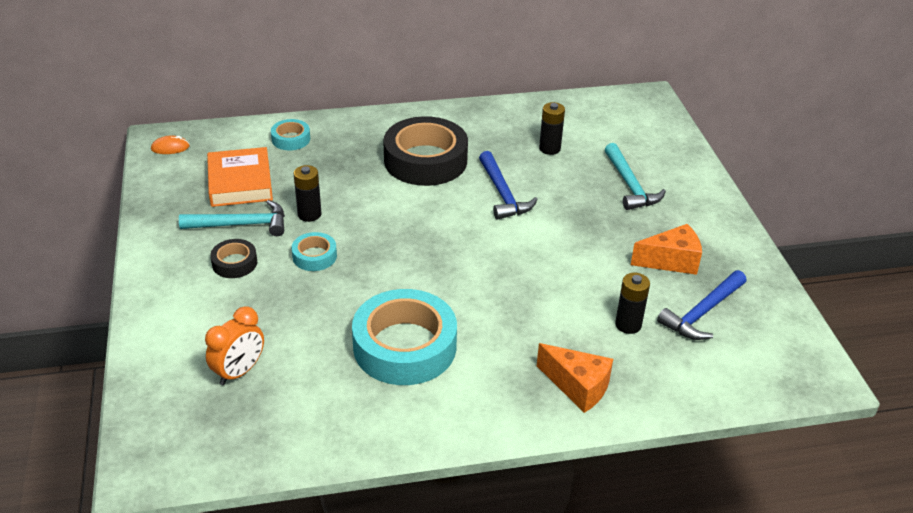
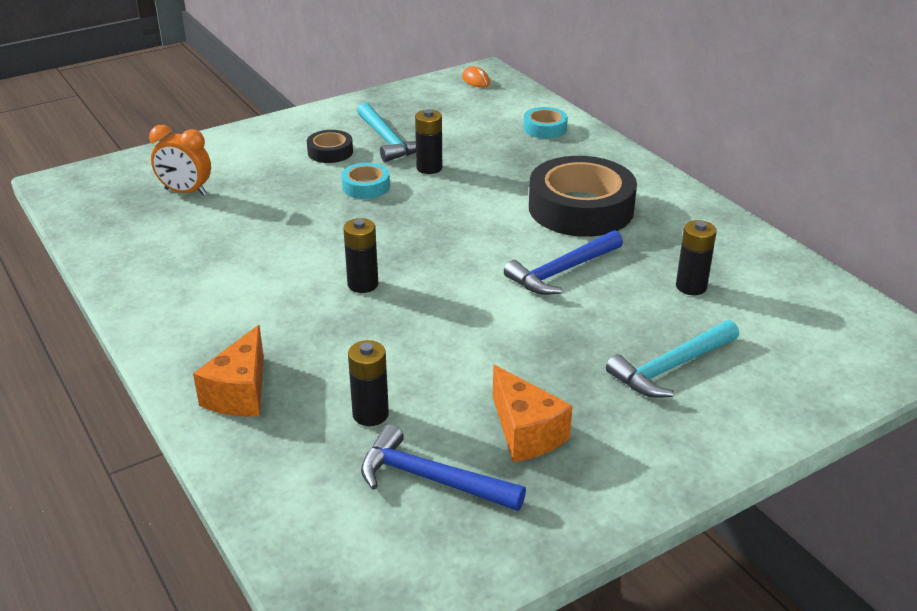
camera: 70 degrees right, 5 degrees down
(240, 182) = (451, 123): orange book -> none
(404, 346) = (257, 266): turquoise tape -> none
(466, 292) = (363, 284): none -> black battery

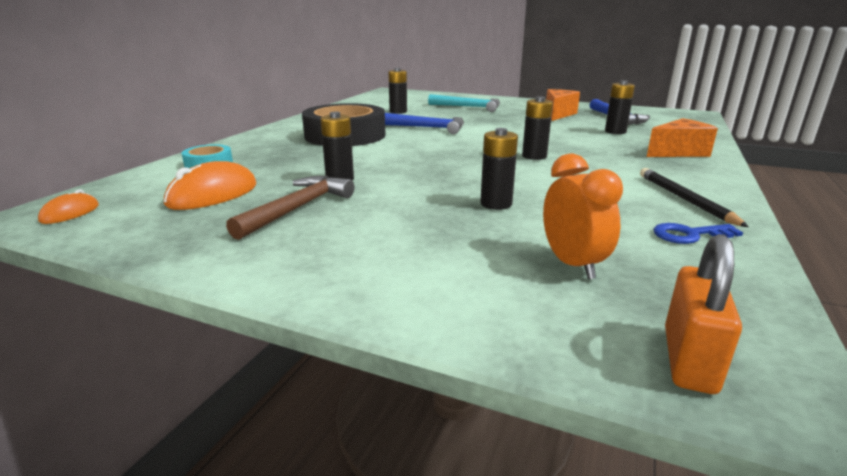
camera: 125 degrees left, 10 degrees down
(97, 177) = (689, 360): none -> orange padlock
(140, 250) = (689, 235): none -> blue key
(169, 292) = (684, 199): none -> black pencil
(290, 208) = (496, 204): none -> black battery
(330, 152) = (360, 225): black tape -> none
(366, 186) = (409, 190): turquoise tape -> none
(387, 140) = (298, 208): turquoise hammer -> brown hammer
(456, 120) = (213, 194): none -> orange mouse

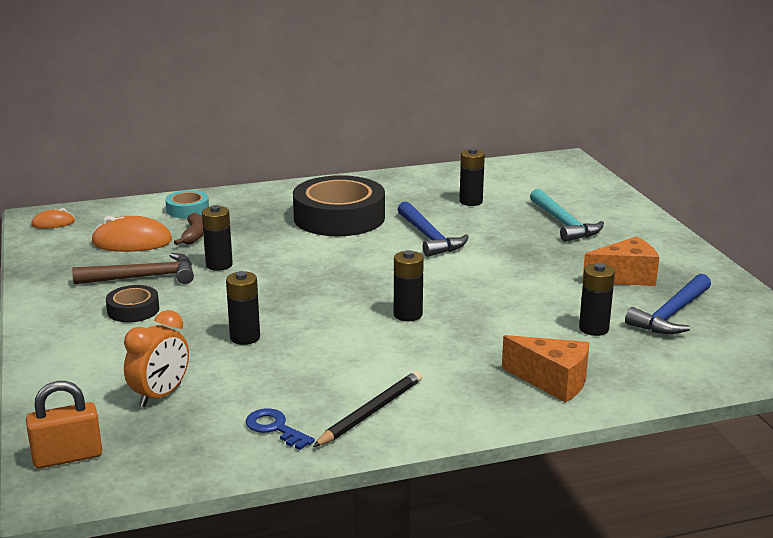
camera: 50 degrees right, 0 degrees up
(263, 173) = (194, 235): none -> brown banana
(358, 229) = (133, 310): none -> black tape

